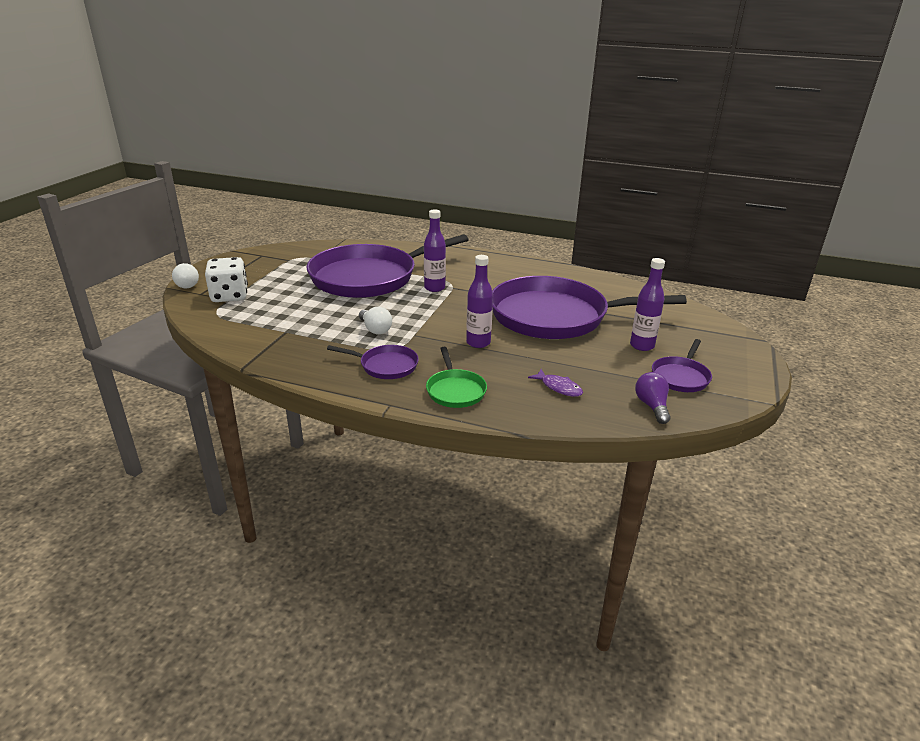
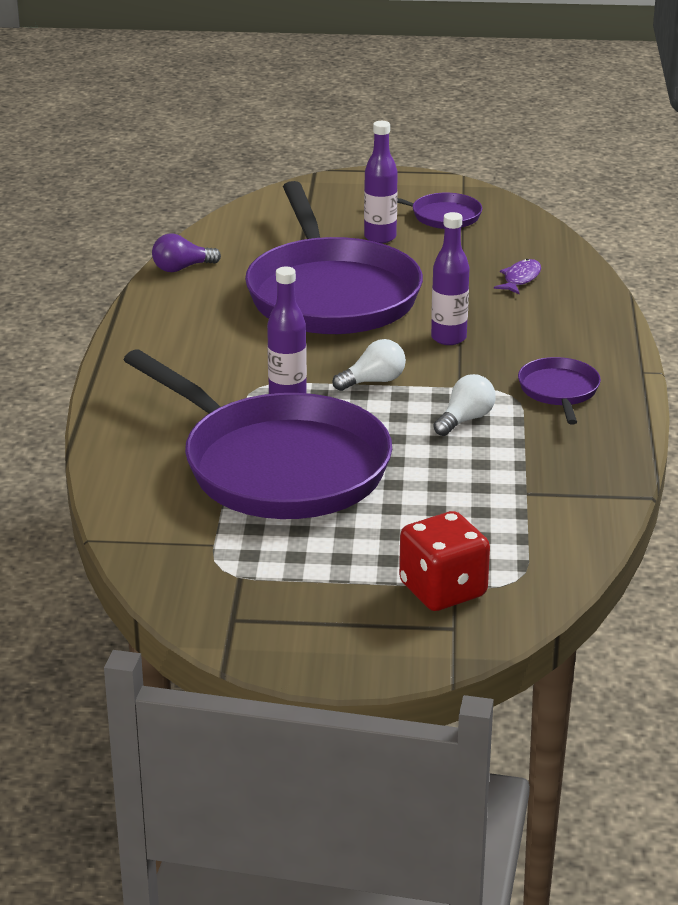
camera: 105 degrees left, 0 degrees up
(188, 284) = (424, 659): white light bulb -> white light bulb (373, 381)
(229, 296) = (443, 590): white dice -> red dice
(455, 391) = (578, 337): green pan -> none
(652, 406) = (518, 230): purple light bulb -> purple light bulb (182, 268)

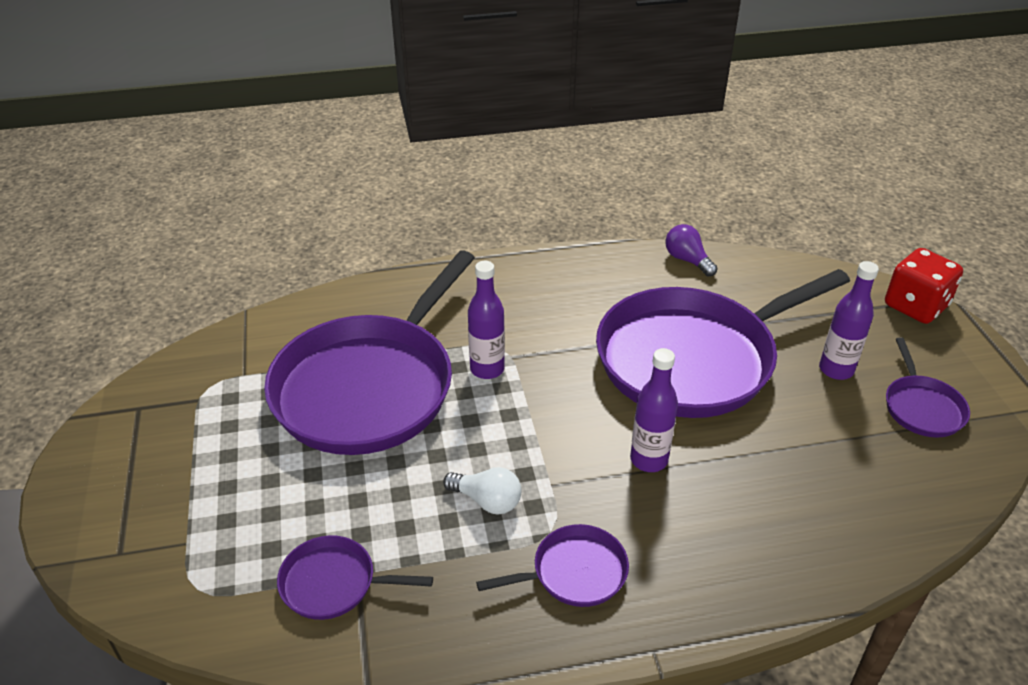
camera: 75 degrees right, 10 degrees up
(373, 381) = (537, 419): white light bulb -> none
(443, 590) = (179, 535): red dice -> red dice (915, 306)
(520, 279) = (818, 498): purple fish -> none
(533, 506) = (333, 583): none -> purple pan

